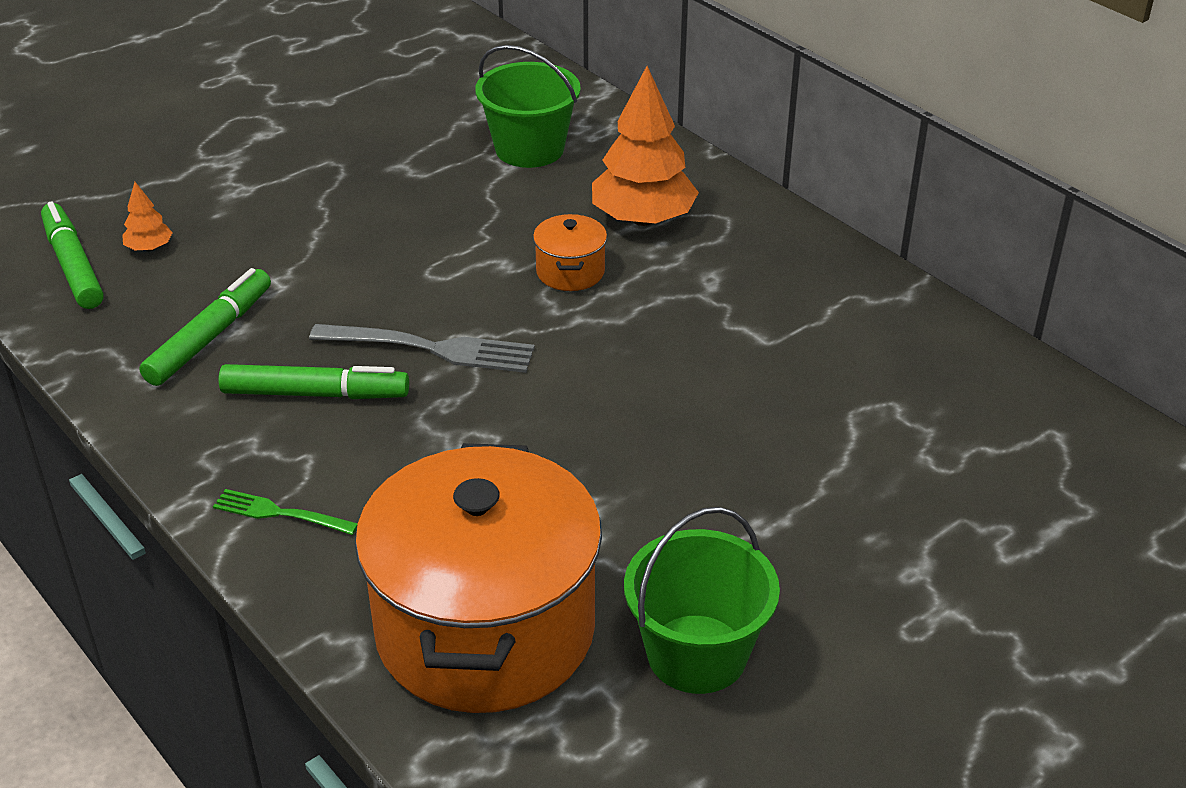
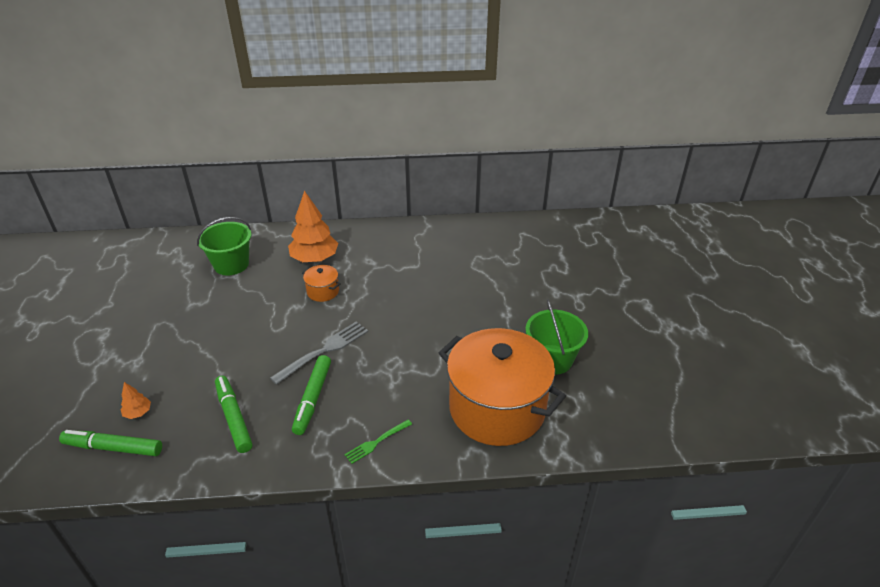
camera: 55 degrees left, 0 degrees up
(315, 393) = (313, 398): green marker -> green marker turned 150 degrees clockwise

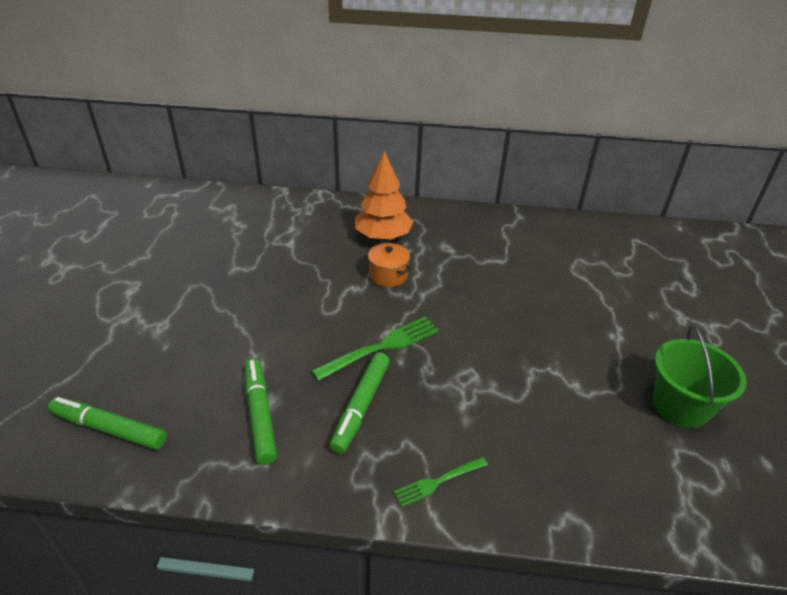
camera: 10 degrees right, 0 degrees up
(138, 412) = (148, 389): orange tree -> none
(231, 264) = (287, 230): green bucket -> none
(324, 351) = (381, 347): grey fork -> green fork
(497, 408) = (605, 463): orange pot -> none

